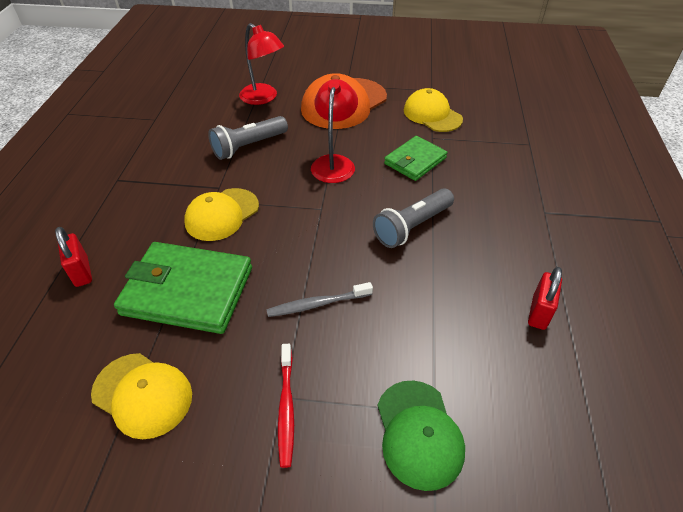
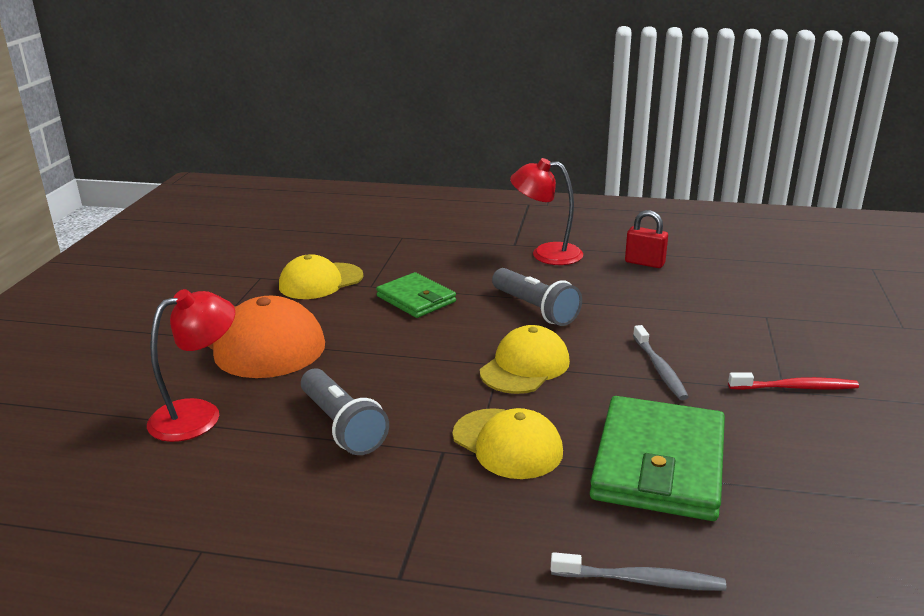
camera: 85 degrees left, 20 degrees down
(82, 272) = (641, 580): red padlock -> grey toothbrush
(142, 395) = (824, 485): yellow cap -> yellow cap (525, 366)
(334, 163) = (406, 352): red lamp -> red lamp (546, 254)
(419, 433) = (789, 324): green cap -> none

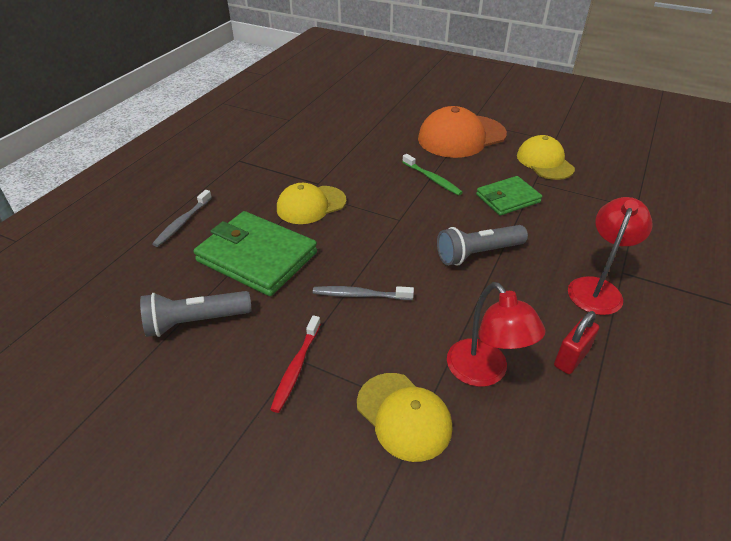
camera: 105 degrees right, 15 degrees up
(199, 415) = (389, 119): red lamp -> red lamp (484, 372)
(342, 426) = (358, 156): grey flashlight -> grey flashlight (195, 321)
(390, 351) = (432, 179): none -> green toothbrush
(525, 366) = (391, 229): yellow cap -> yellow cap (404, 416)

